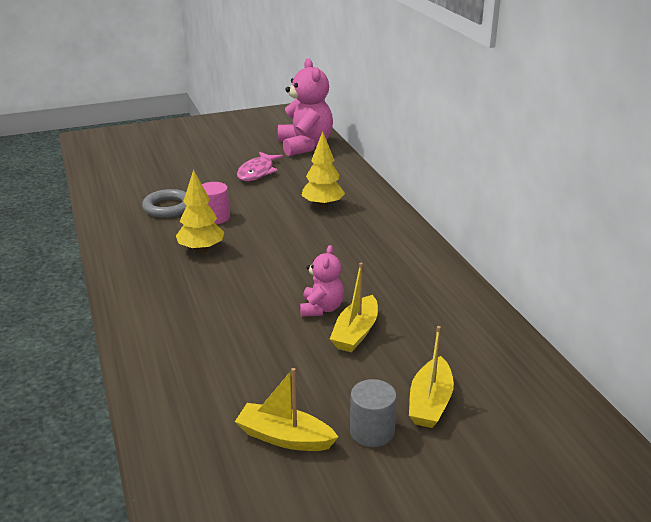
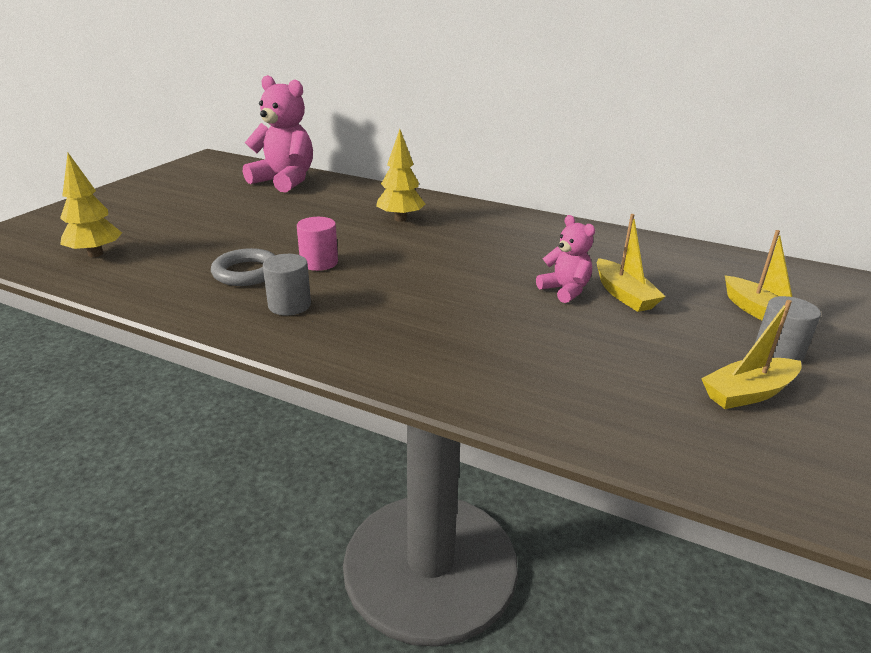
camera: 45 degrees left, 0 degrees up
(152, 238) = (289, 305): none -> grey cylinder
(201, 250) = (365, 293): yellow tree -> yellow tree (95, 254)
(257, 172) = (281, 213): pink fish -> none

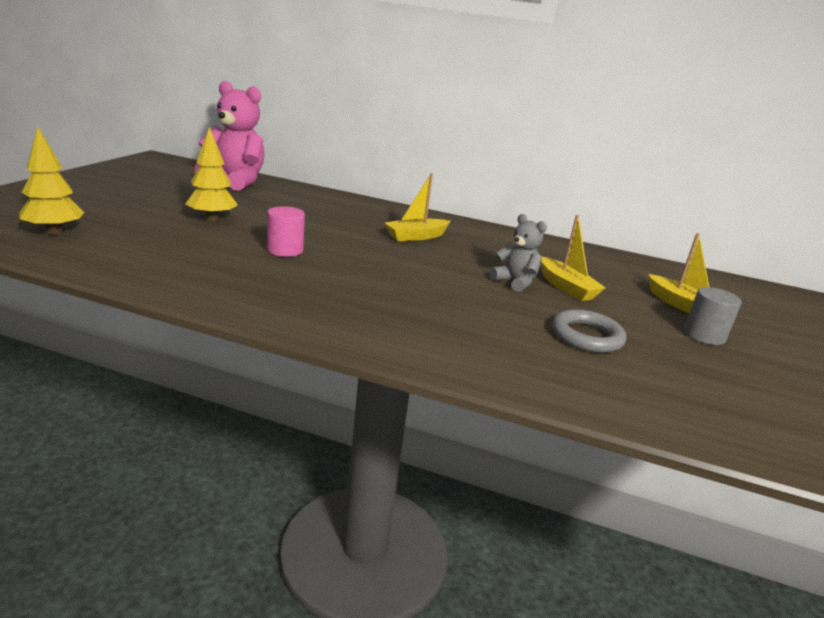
camera: 10 degrees left, 5 degrees down
(246, 272) = (215, 255): grey ring -> grey ring (586, 336)
(289, 305) = (265, 284): grey cylinder -> none
(400, 219) = (353, 219): yellow tree -> yellow tree (212, 219)
(565, 290) = (515, 282): pink teddy bear -> grey teddy bear
(748, 393) = (690, 366): yellow boat -> yellow boat (416, 236)

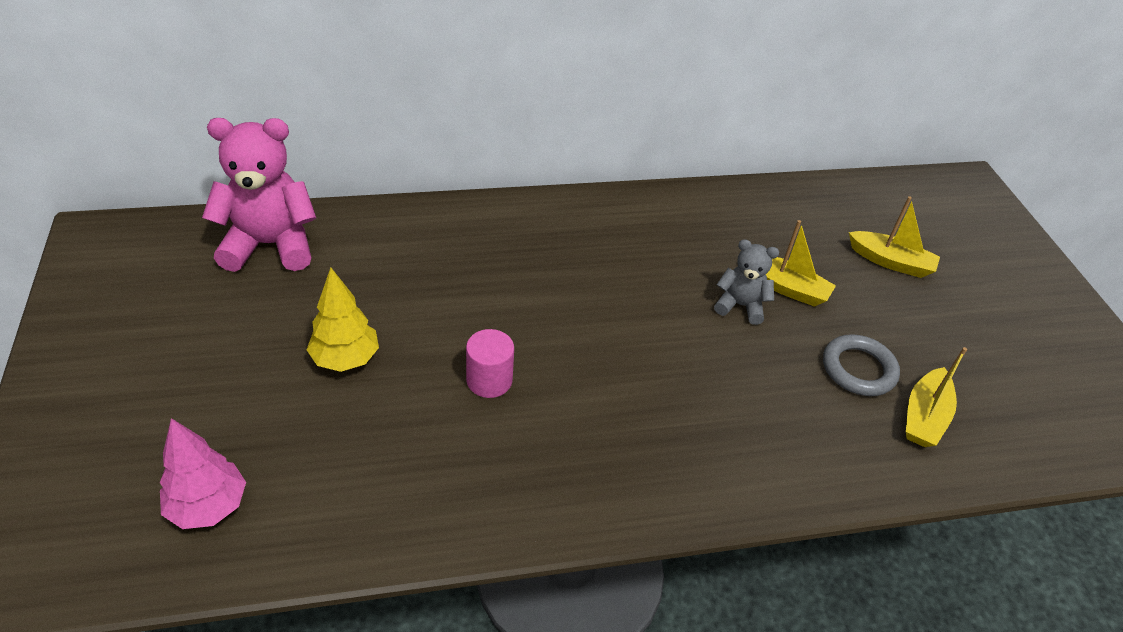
camera: 30 degrees left, 20 degrees up
(54, 232) = (208, 507): yellow tree -> pink tree
(416, 236) = (584, 264): yellow boat -> yellow boat (924, 416)
(704, 335) = (935, 306): grey cylinder -> none

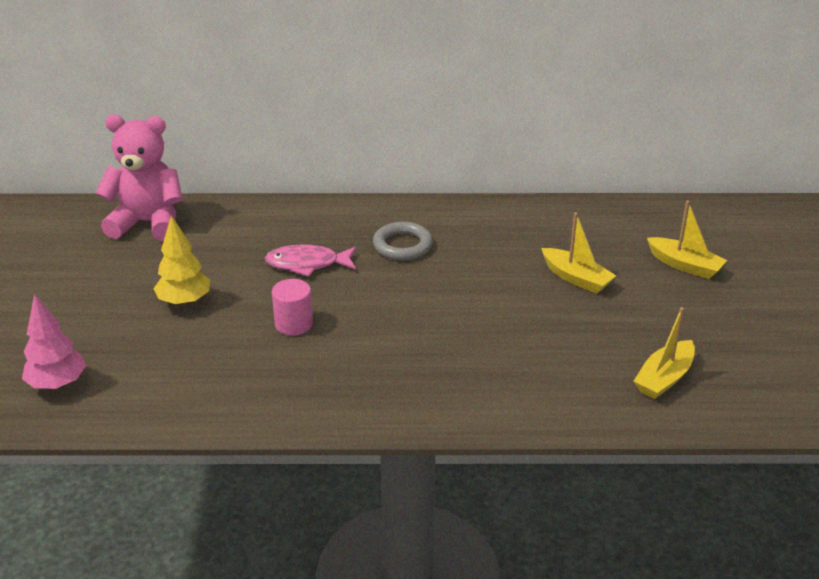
camera: 15 degrees right, 10 degrees down
(481, 291) = (307, 264): none -> pink fish
(740, 305) = (528, 288): grey teddy bear -> none
(858, 369) = (618, 340): grey ring -> grey ring (402, 245)

